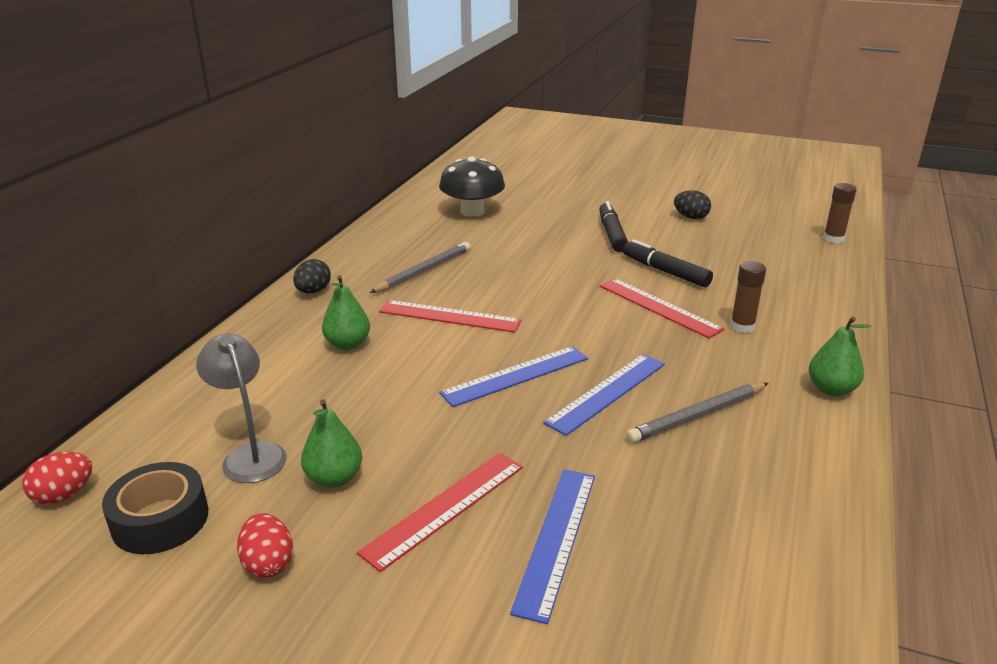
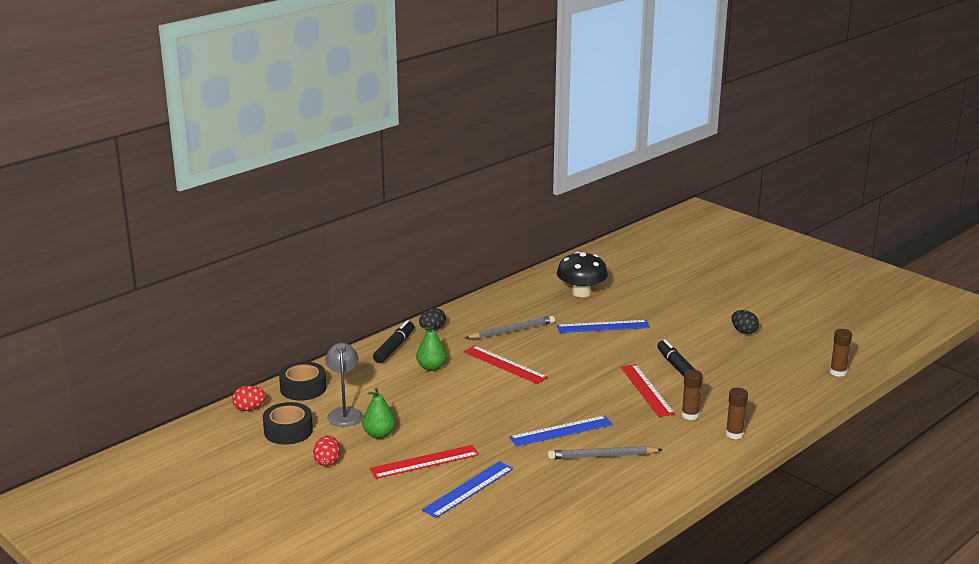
camera: 25 degrees right, 5 degrees down
(153, 429) = (303, 388): none -> black tape
(516, 376) = (515, 409): blue ruler -> blue ruler (603, 327)
(612, 234) = (668, 332): black marker -> black marker (394, 347)
(819, 338) = (734, 434): none -> brown glue stick
(831, 389) = (703, 464): green pear -> none

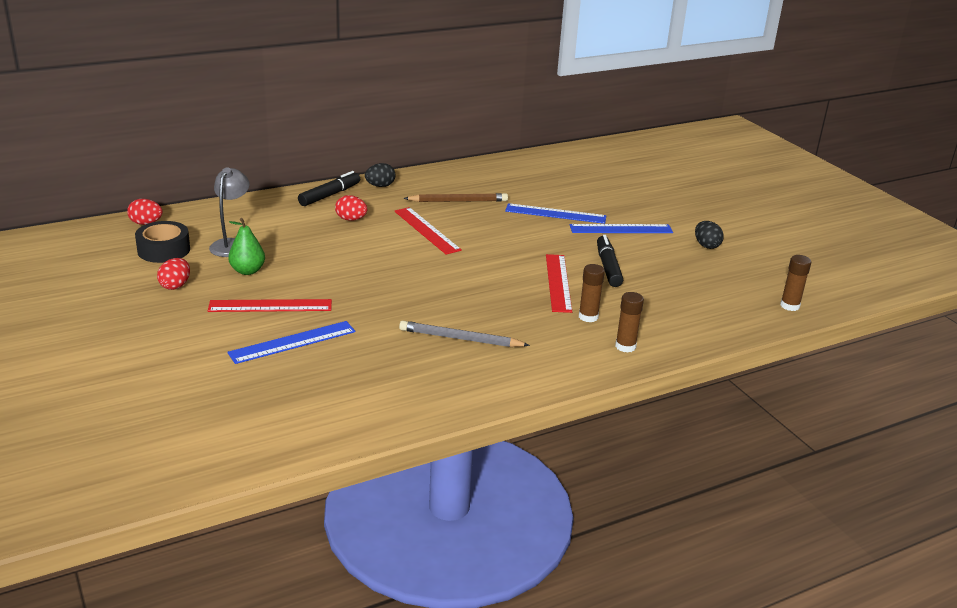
camera: 15 degrees right, 5 degrees up
(303, 388) = (212, 215): black tape -> none
(431, 367) = (351, 219): green pear -> red egg
(512, 331) = (458, 201): grey pencil -> brown pencil
(561, 431) = (435, 305): blue ruler -> blue ruler (621, 229)
(581, 293) = (556, 179): black mushroom -> none

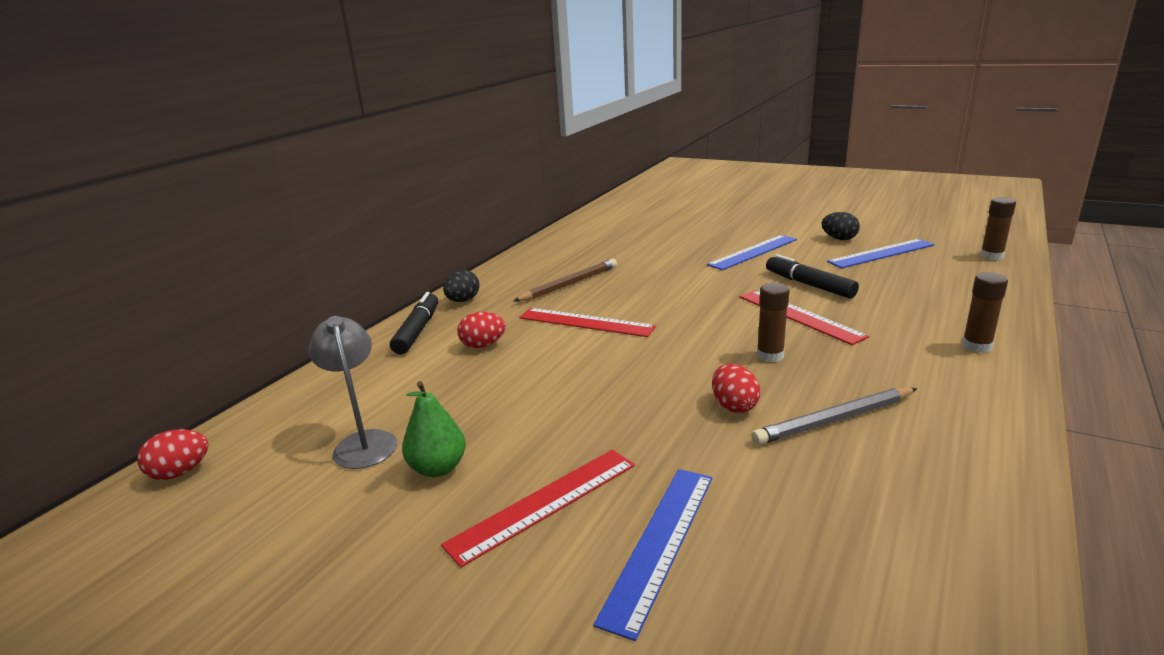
camera: 30 degrees left, 5 degrees down
(164, 250) = (259, 500): black tape -> none
(175, 286) = (348, 551): red egg -> red egg (734, 406)
(555, 214) = (677, 261): blue ruler -> blue ruler (881, 253)
(588, 317) = (889, 334): brown glue stick -> brown glue stick (770, 355)

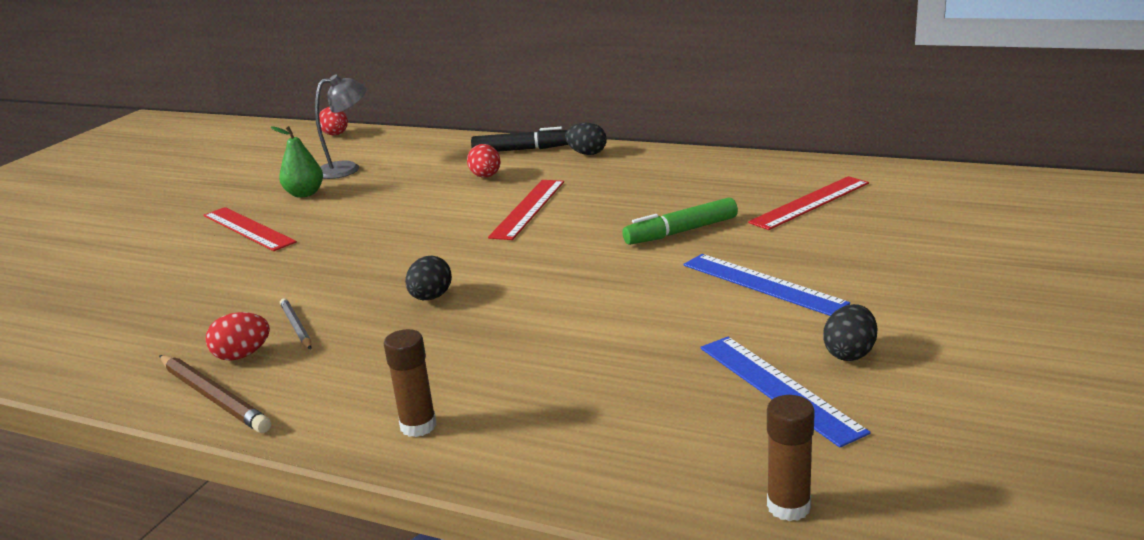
camera: 85 degrees right, 0 degrees up
(569, 284) = (631, 190): brown pencil -> brown pencil (214, 397)
(659, 543) = (187, 265): blue ruler -> none
(663, 270) = (682, 232): none -> green marker
(734, 406) = (340, 283): red egg -> red egg (242, 355)
(770, 355) = (431, 298): brown glue stick -> black egg
(799, 316) = (528, 314): red ruler -> red ruler (810, 202)
(809, 285) = (630, 323): black marker -> none
(834, 420) = (296, 327): grey pencil -> grey pencil, size x0.61

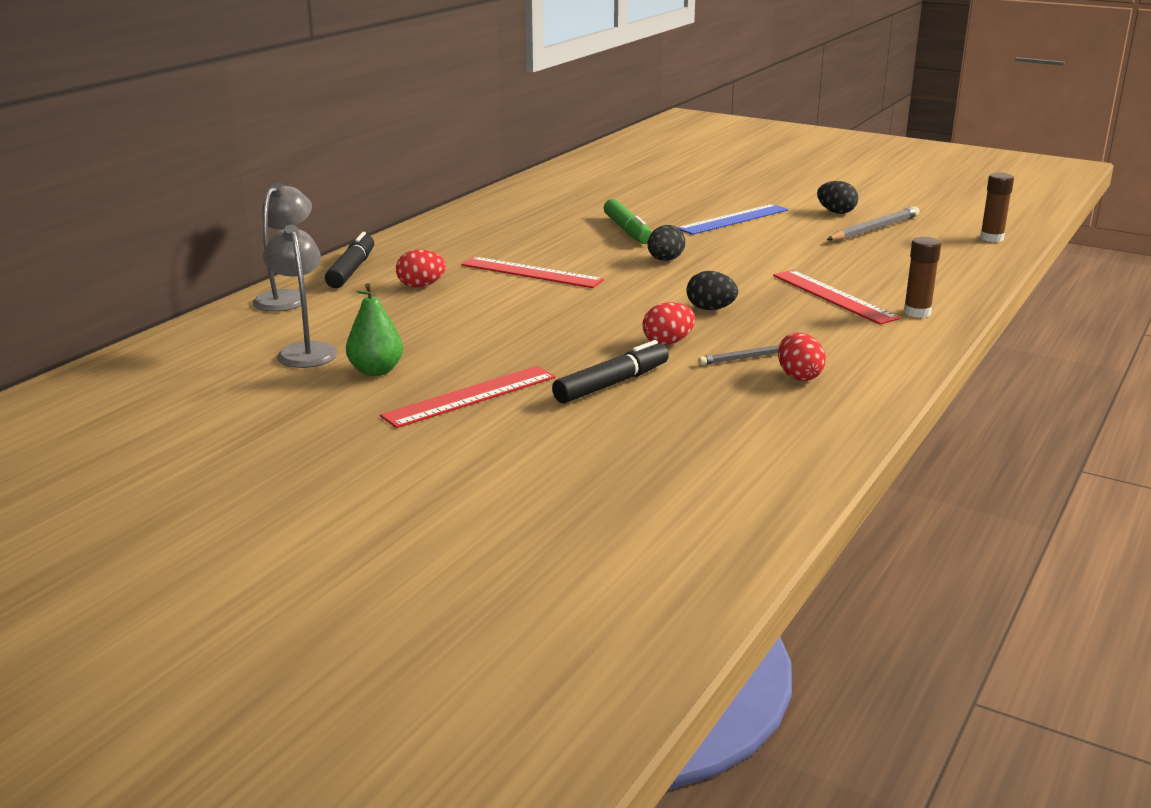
camera: 85 degrees left, 0 degrees up
(214, 397) = (871, 382): brown pencil -> none
(253, 273) = (611, 384): none -> black marker
(335, 135) = (135, 363): red egg -> red egg (668, 342)
(454, 144) = (286, 298): none -> grey lamp
(587, 153) = (401, 246): black egg -> black egg (665, 260)
(778, 388) = (874, 229): blue ruler -> grey pencil
(810, 202) = (599, 196): red ruler -> red ruler (833, 296)

